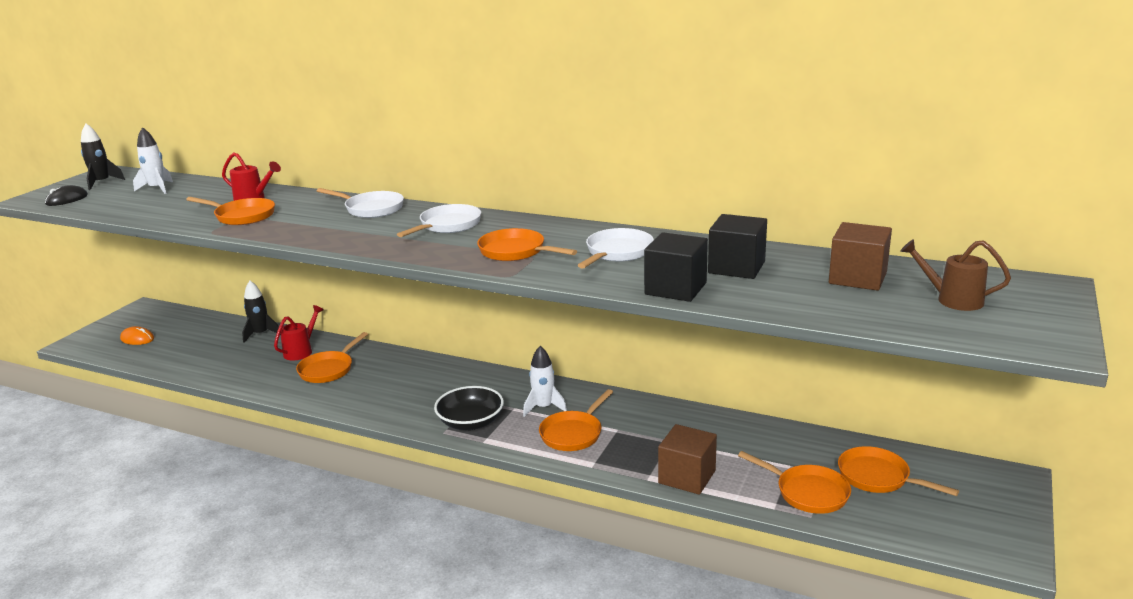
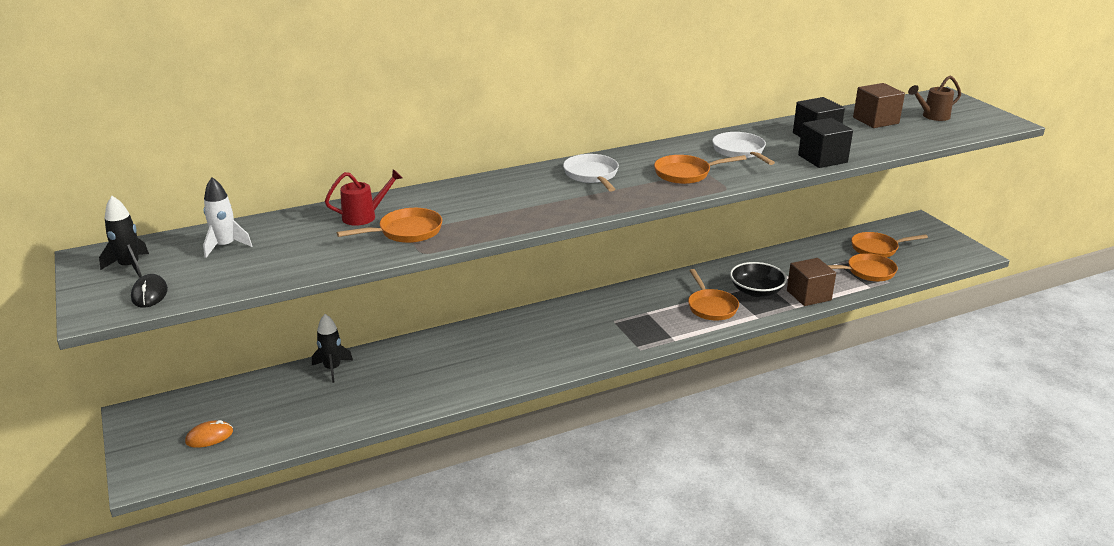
camera: 50 degrees left, 5 degrees up
(301, 351) = (405, 361): red watering can -> none
(328, 369) = (462, 360): orange pan -> none
(371, 209) = (497, 186): white pan -> none
(470, 422) = (642, 334): black bowl -> black bowl (756, 291)
(544, 407) = (663, 302): white rocket -> none

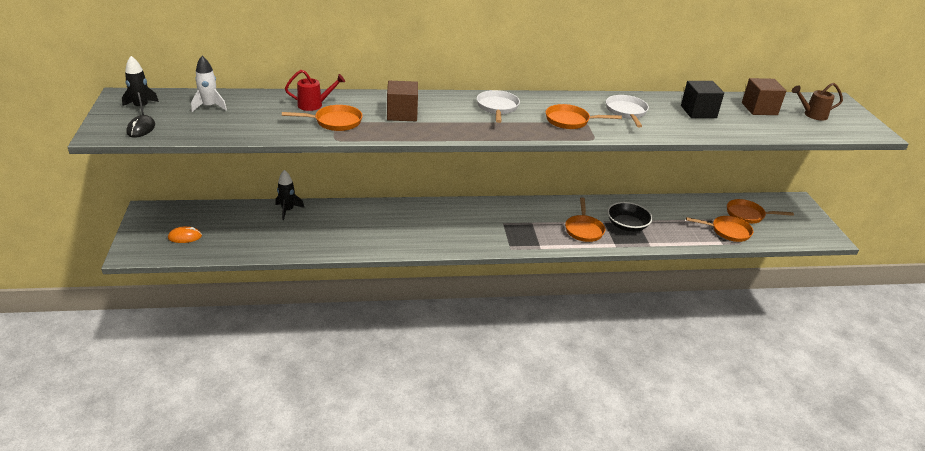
camera: 15 degrees right, 5 degrees up
(808, 295) = (667, 239): brown cube -> brown cube (402, 114)
(822, 159) = (690, 131): black cube -> none

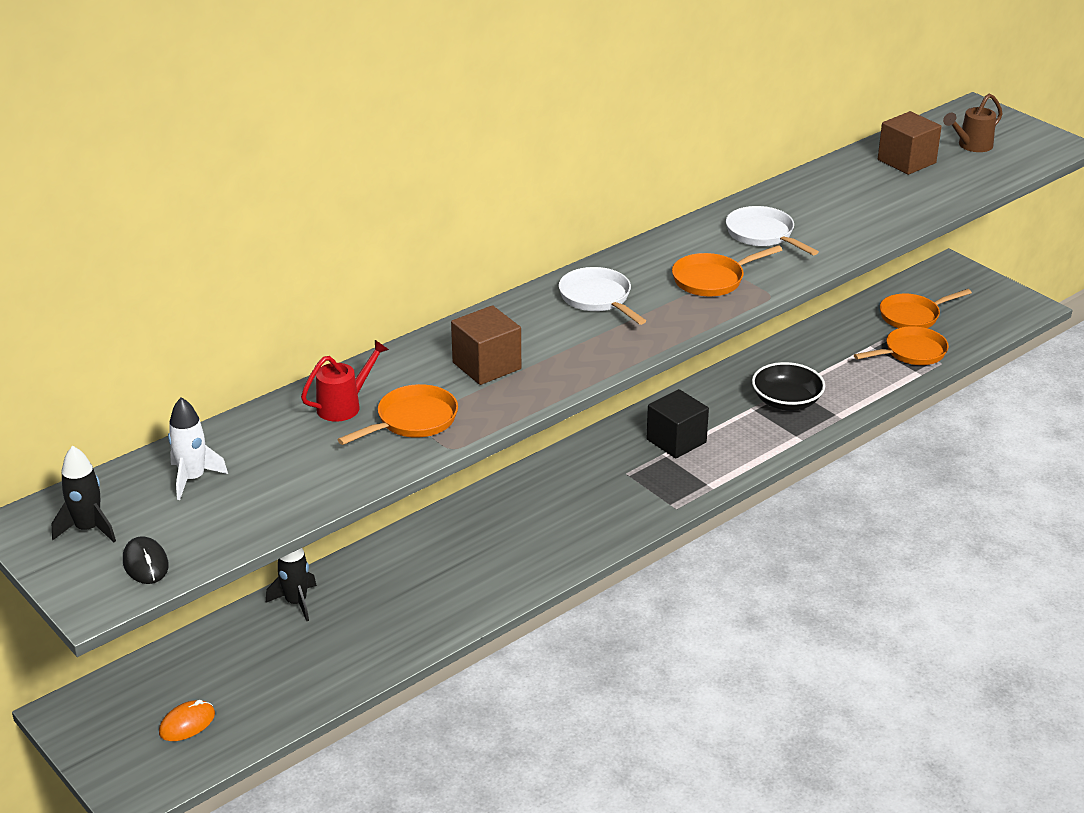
camera: 30 degrees left, 0 degrees up
(584, 229) = (739, 433): orange pan -> none
(698, 112) = (844, 197): black cube -> black cube (676, 441)

